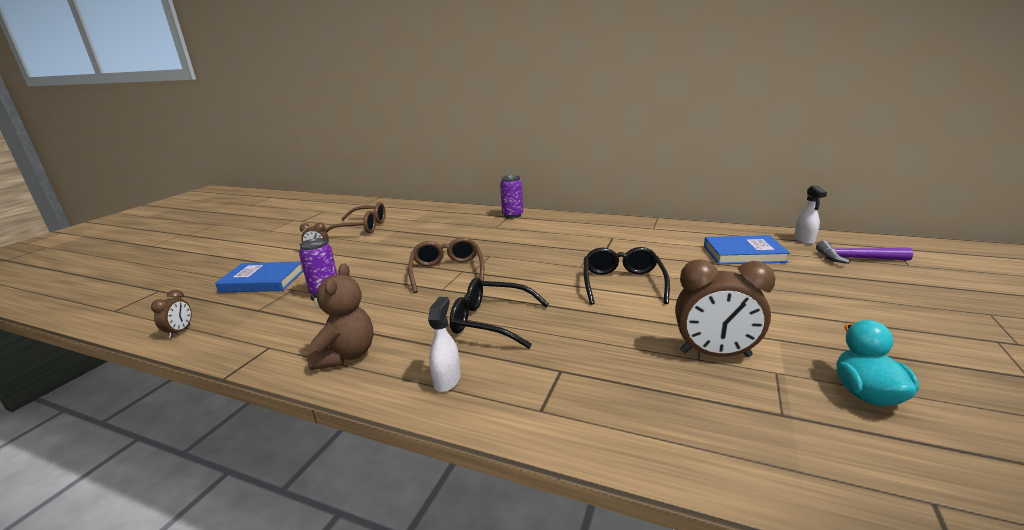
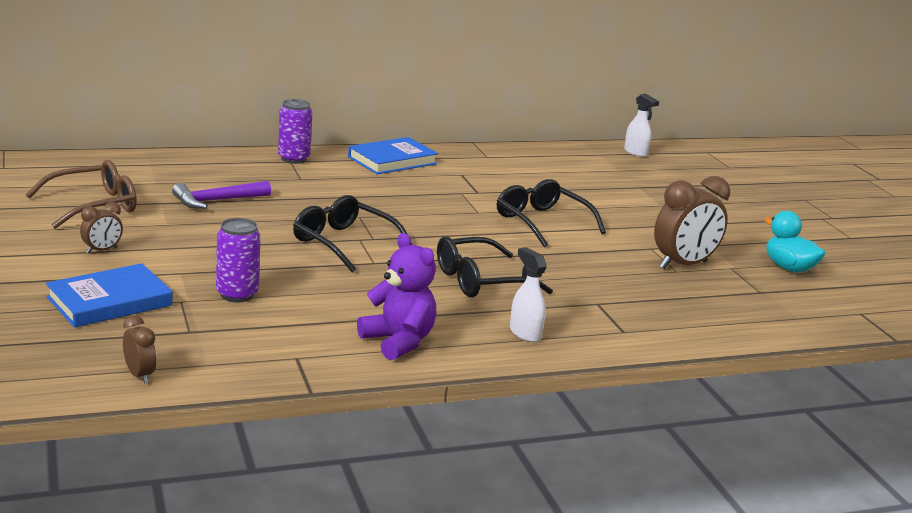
camera: 45 degrees left, 0 degrees up
(346, 355) = (398, 341): brown teddy bear -> purple teddy bear
(447, 272) = (344, 243): brown glasses -> black glasses
(743, 254) = (604, 175): blue book -> blue book (392, 160)
(856, 259) = (691, 166): purple hammer -> purple hammer (217, 201)

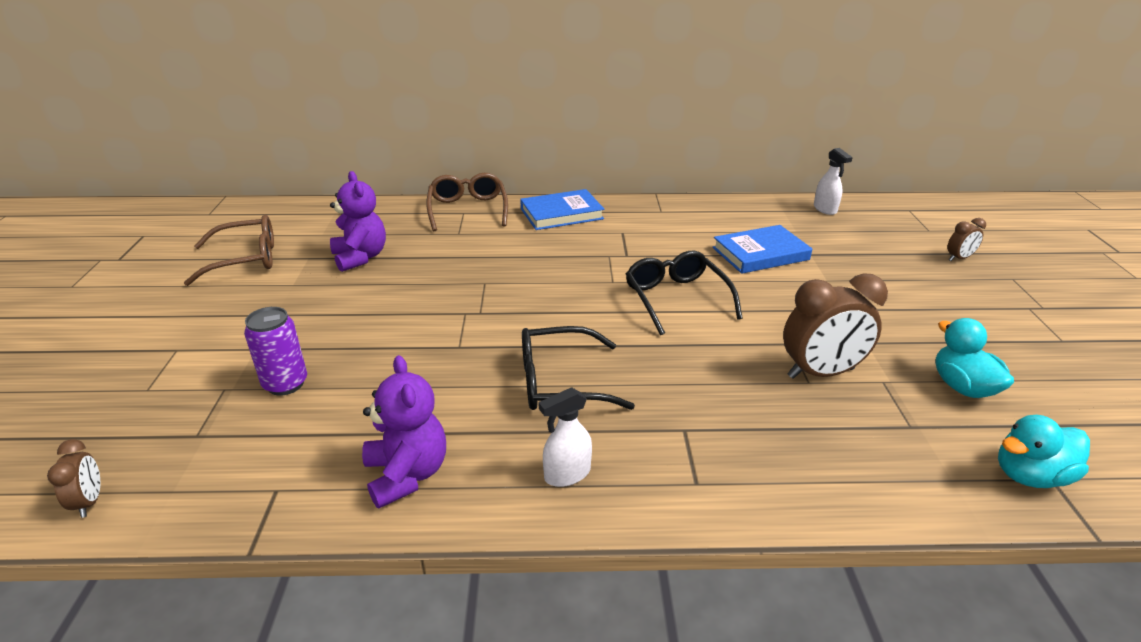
camera: 20 degrees right, 10 degrees up
(102, 250) = (206, 314): brown clock -> brown clock (959, 258)
(110, 301) = (155, 384): blue book -> blue book (760, 254)
(217, 201) = (360, 257): purple hammer -> purple teddy bear
(293, 159) = (468, 210): purple can -> brown glasses
(344, 243) = (445, 318): black glasses -> none
(524, 333) = (567, 474): white spray bottle -> white spray bottle turned 105 degrees counterclockwise
(847, 312) = (1030, 475): none -> turquoise duck

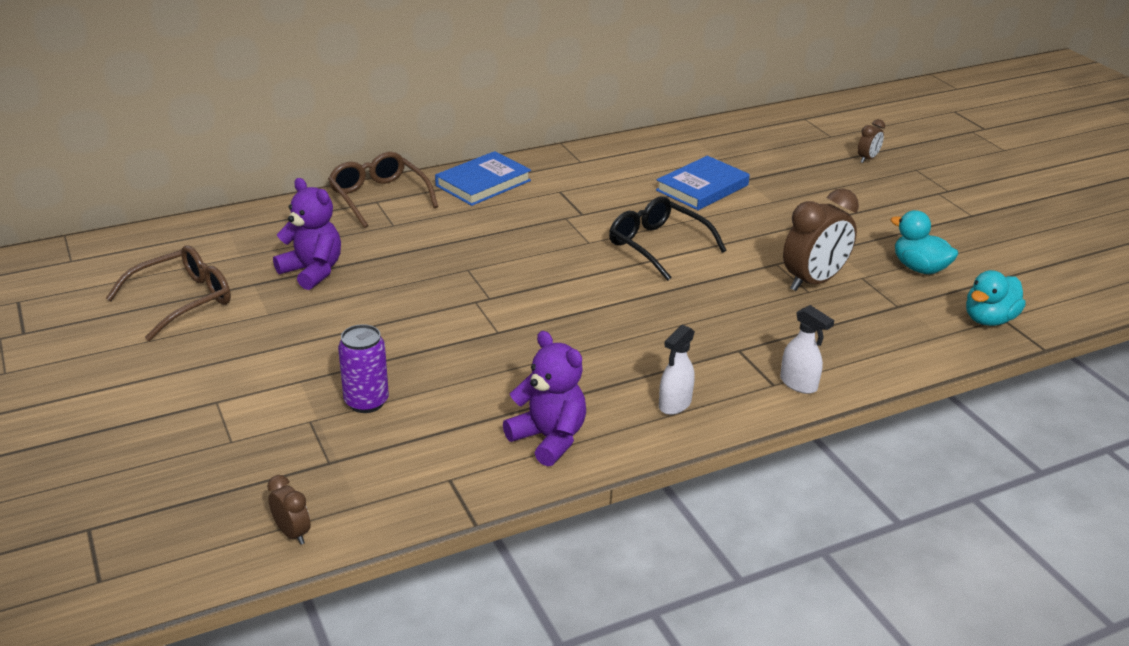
camera: 25 degrees left, 0 degrees up
(561, 382) = (614, 339): black glasses -> none
(825, 209) = (732, 131): white spray bottle -> white spray bottle (799, 384)

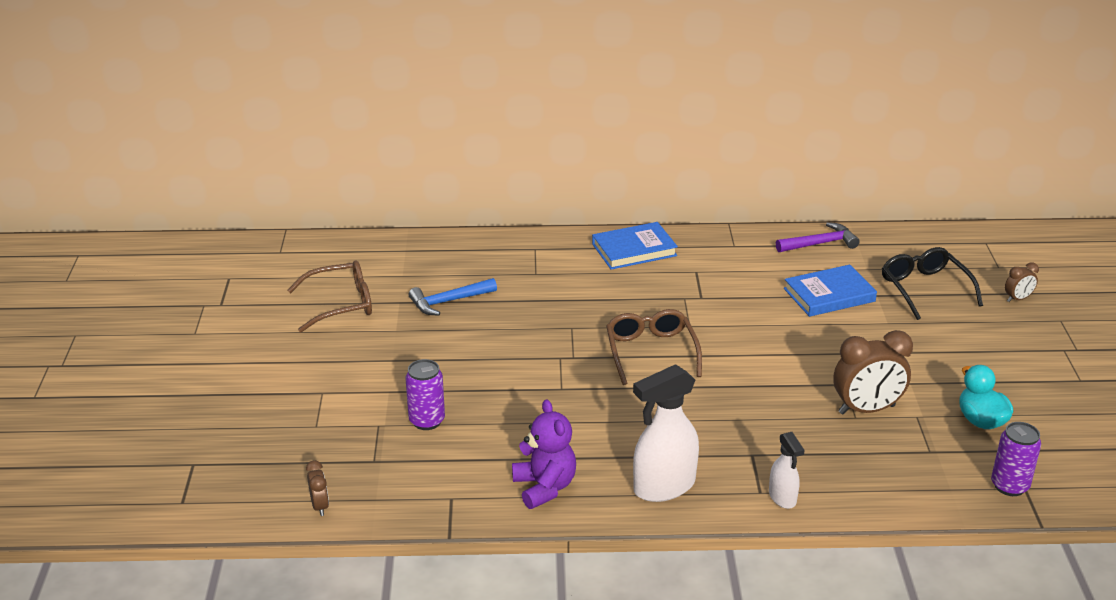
camera: 25 degrees right, 0 degrees up
(312, 271) = (449, 301): purple teddy bear -> blue hammer
(379, 197) = (539, 246): brown glasses -> brown glasses (651, 352)
(658, 246) = (748, 343): black glasses -> black glasses (925, 289)
(660, 145) = (820, 244): none -> purple hammer
(674, 404) = (663, 487): white spray bottle -> white spray bottle, size x1.83
(988, 319) = (1009, 486): turquoise duck -> purple can

